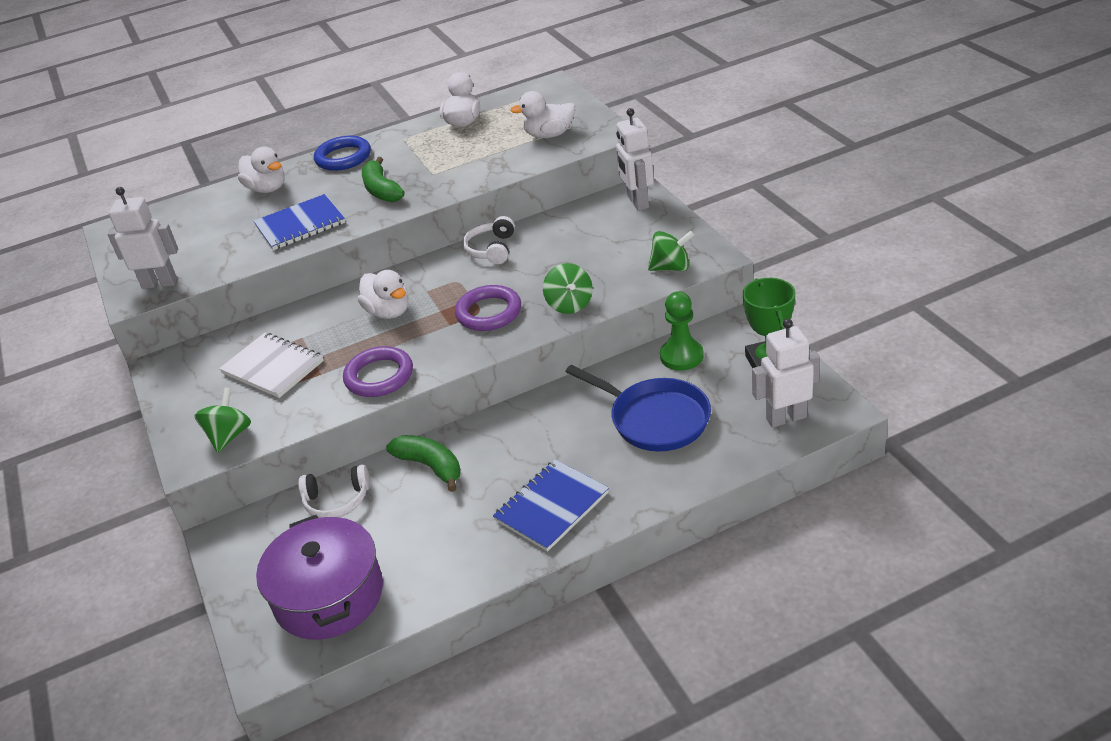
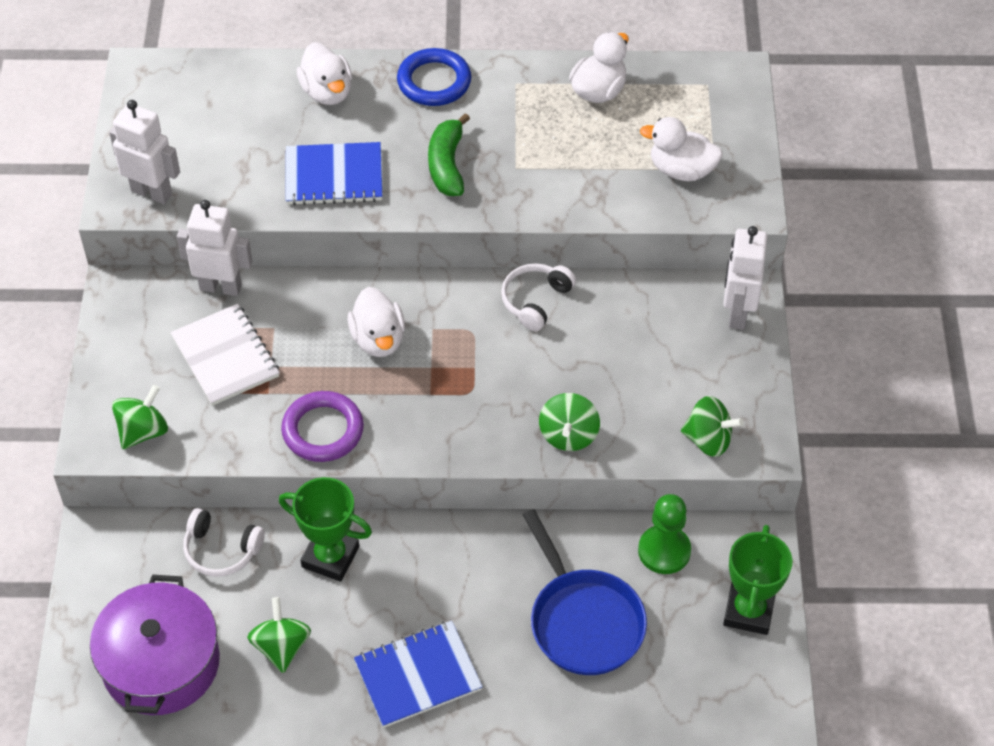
camera: 20 degrees right, 15 degrees up
(427, 538) = (281, 647): none -> green spinning top
(430, 466) = (330, 557): green banana -> green trophy
(489, 312) = (479, 399): purple ring -> none
(786, 418) = (715, 696): white robot -> white robot (221, 287)

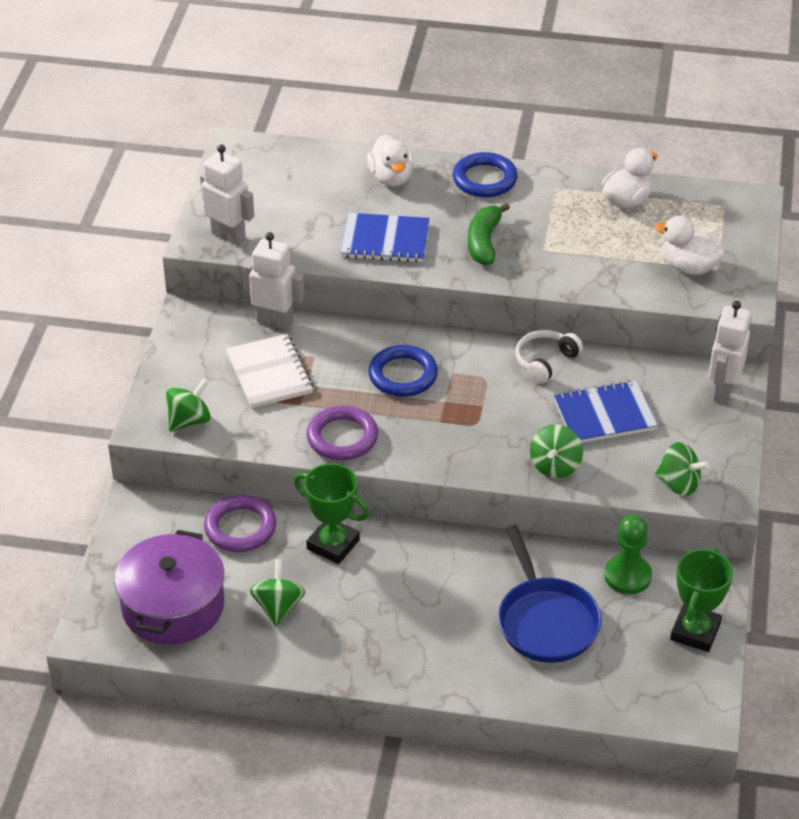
camera: 10 degrees right, 10 degrees down
(221, 550) = (240, 528): white headphones -> purple ring
(378, 339) = (403, 375): white duck -> blue ring
(418, 676) = (392, 644): blue notebook -> blue notebook (604, 415)

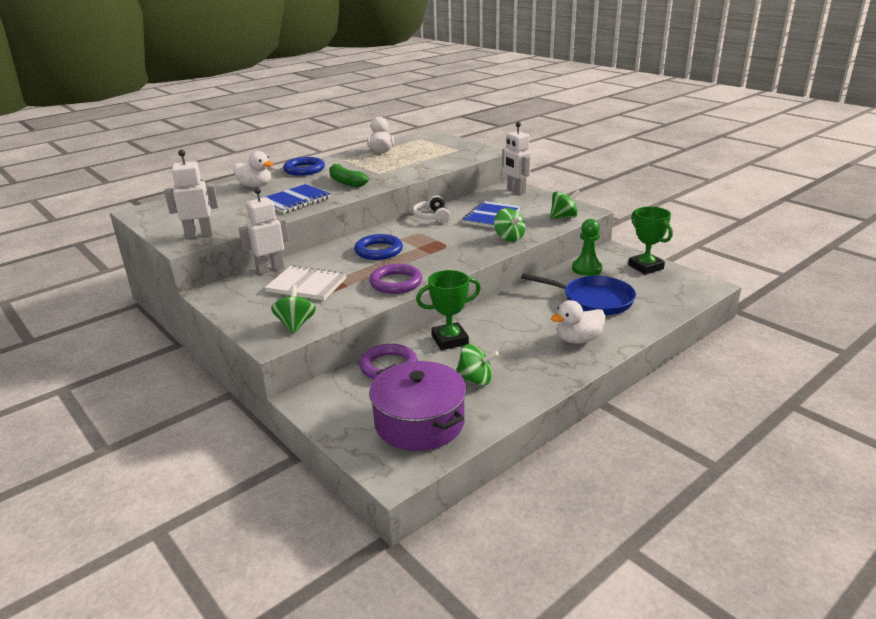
camera: 50 degrees left, 15 degrees down
(278, 607) = (475, 380): green spinning top -> green spinning top turned 150 degrees clockwise
(689, 267) = (447, 154): white duck -> white duck (578, 339)

